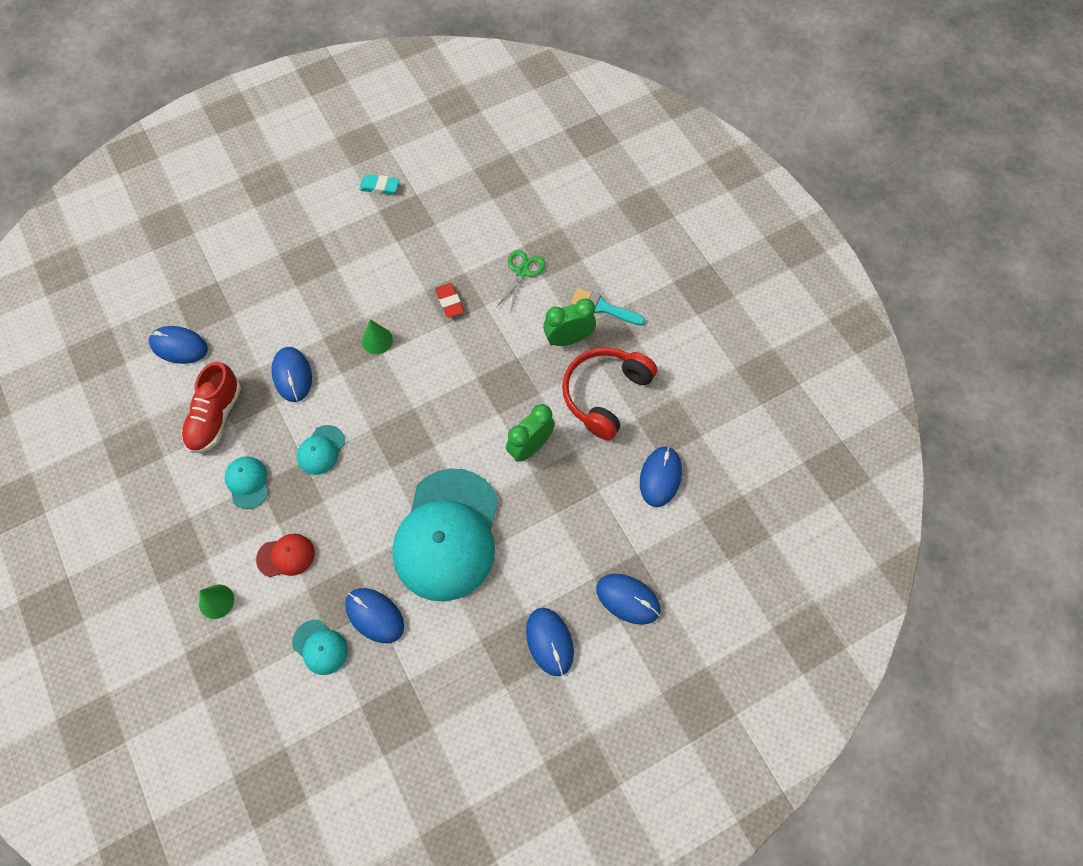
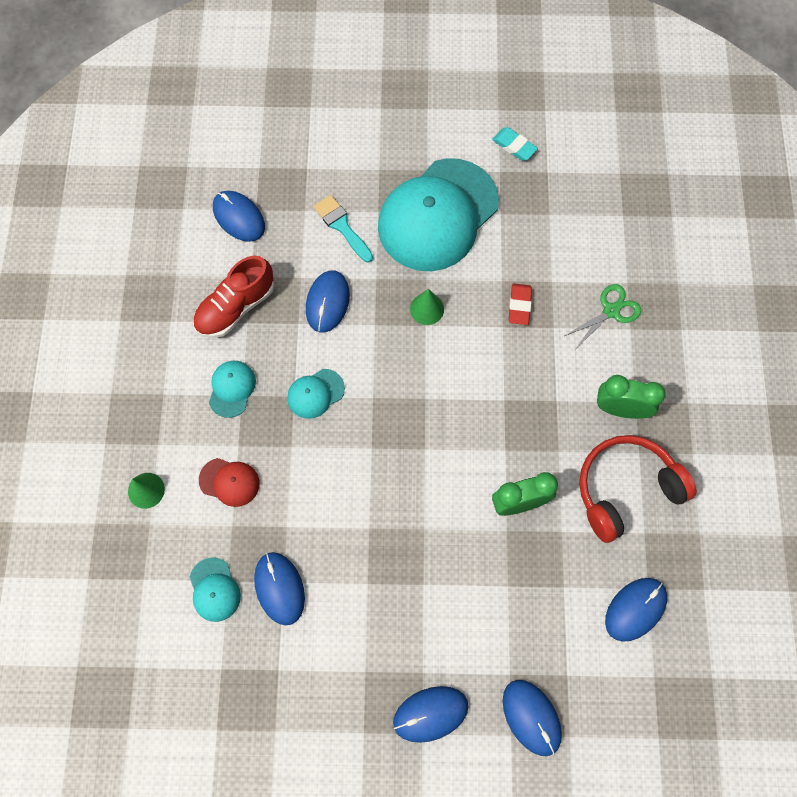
camera: 30 degrees right, 5 degrees up
(447, 534) = (390, 547): turquoise cap -> turquoise cap (438, 215)
(549, 641) = (430, 714): blue mouse -> blue mouse turned 60 degrees clockwise
(603, 307) = (675, 393): turquoise brush -> turquoise brush (342, 226)

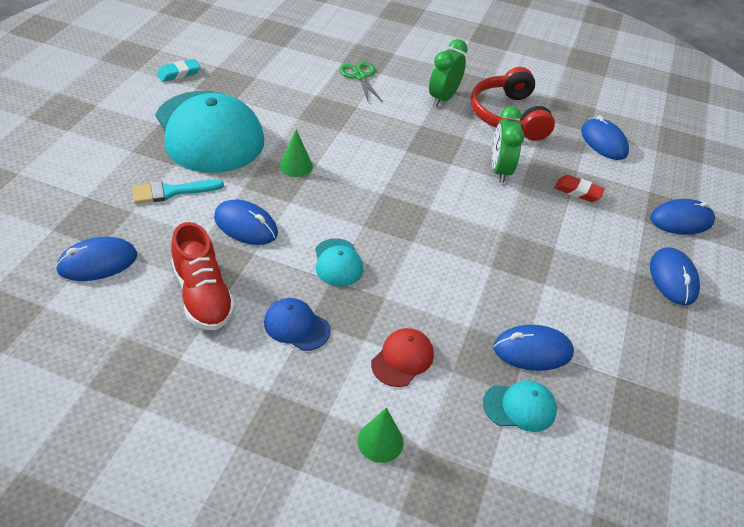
camera: 75 degrees left, 25 degrees down
(232, 389) = (296, 326): turquoise cap -> blue cap
(519, 305) = (327, 116): red eraser -> red eraser (578, 191)

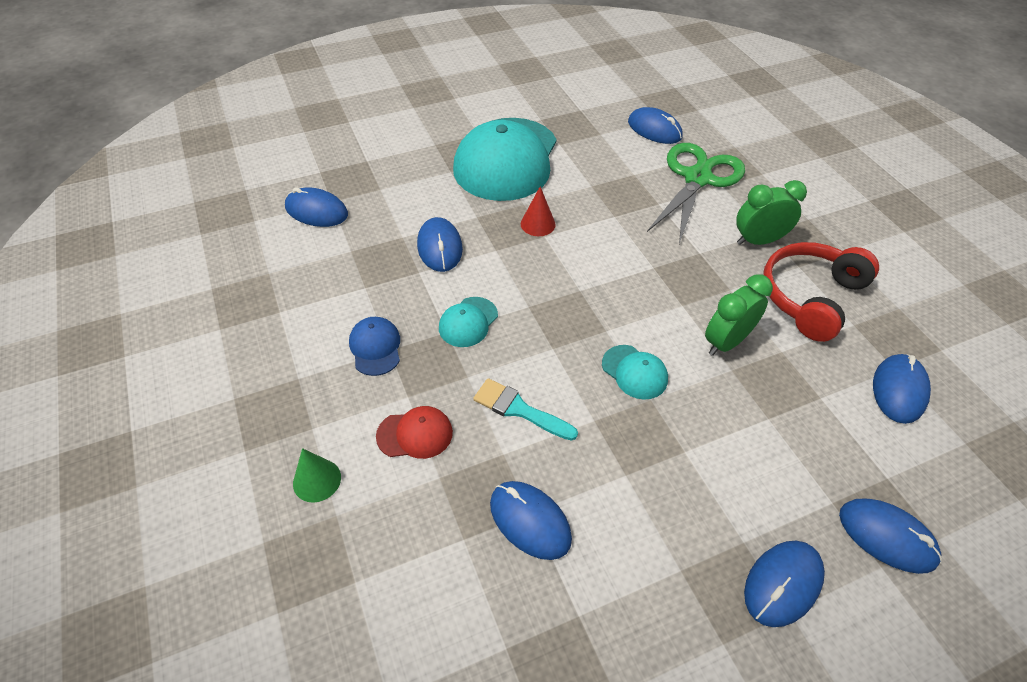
camera: 50 degrees right, 5 degrees up
(171, 192) = (422, 190): turquoise brush -> turquoise brush (519, 409)
(179, 73) = (542, 102): turquoise eraser -> none
(203, 295) = (346, 279): red shoe -> none
(290, 56) = (654, 129): none -> blue mouse
(296, 166) = (538, 224): green cone -> red cone
(360, 76) = (697, 178): green scissors -> green scissors, size x1.88
(519, 407) = (452, 555): turquoise cap -> turquoise cap (634, 372)
(578, 191) = (789, 418): red eraser -> none

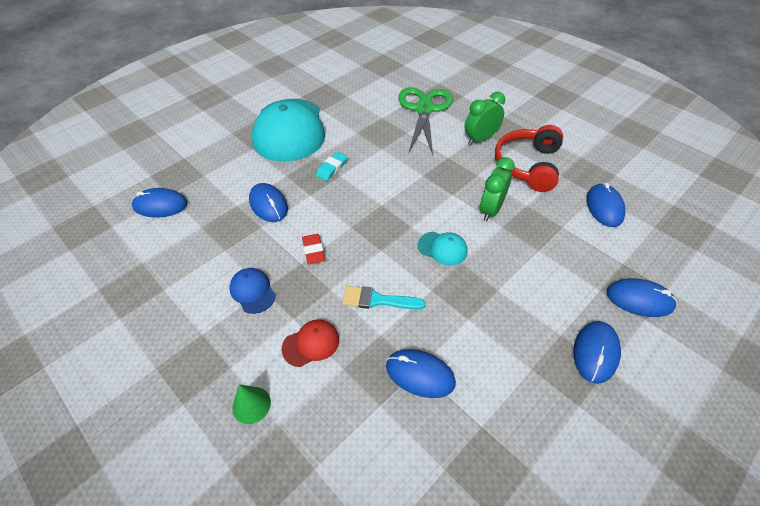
camera: 20 degrees left, 0 degrees up
(468, 322) = (313, 251): turquoise cap -> red eraser
(538, 224) = (332, 168): red cone -> turquoise eraser
(654, 129) = (382, 84): blue mouse -> none

